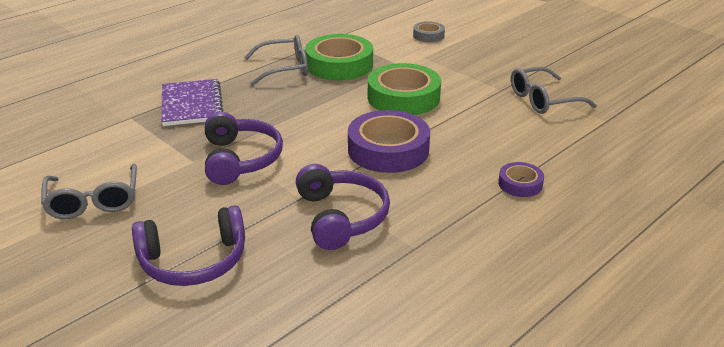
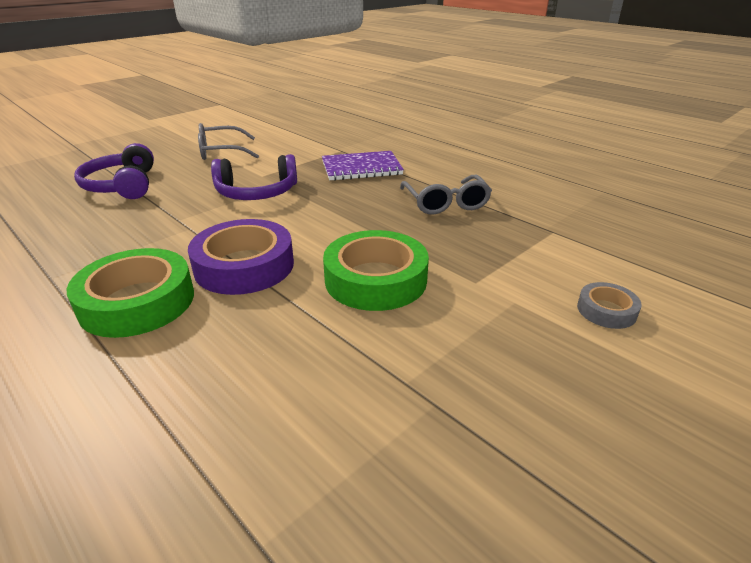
camera: 90 degrees right, 0 degrees up
(339, 65) = (465, 234): green tape -> green tape (137, 302)
(341, 217) = (133, 239): purple headphones -> none
(520, 184) = (108, 369): purple tape -> none
(543, 100) = (365, 440): grey glasses -> none

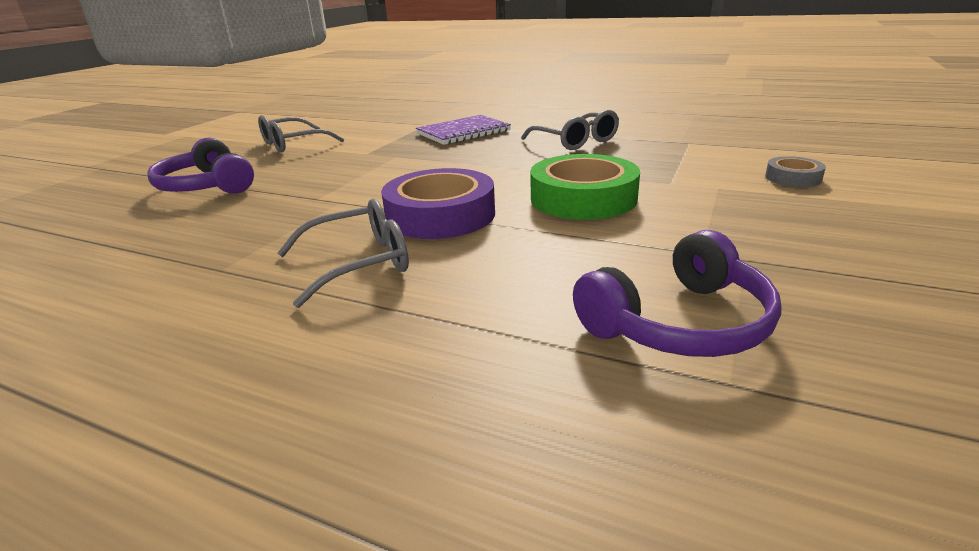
camera: 20 degrees left, 5 degrees down
(137, 302) = (359, 263): green tape -> grey glasses
(257, 192) = (378, 165): purple headphones -> purple headphones (679, 323)

